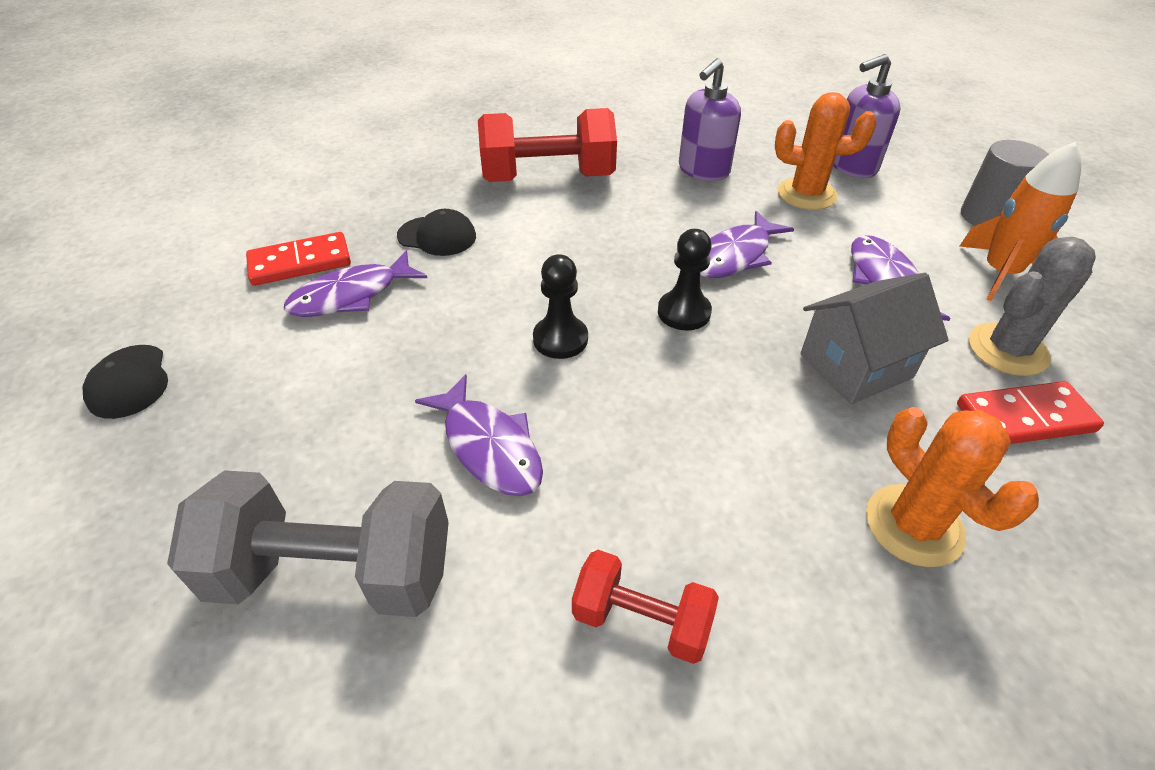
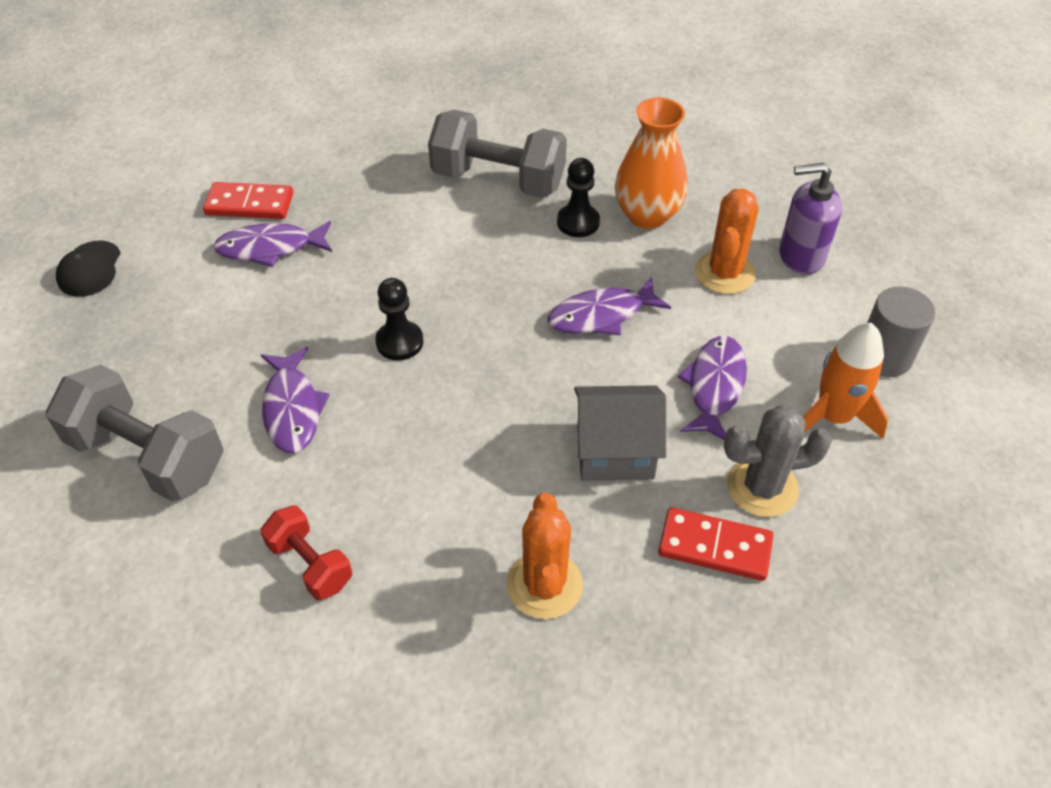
camera: 25 degrees right, 5 degrees up
(437, 236) = (366, 212): black cap -> none
(548, 178) = (498, 180): red dumbbell -> grey dumbbell
(684, 312) = (514, 353): black pawn -> black pawn (578, 222)
(703, 170) = (647, 215): purple soap dispenser -> orange vase
(806, 194) = (724, 273): orange cactus -> orange cactus turned 75 degrees clockwise

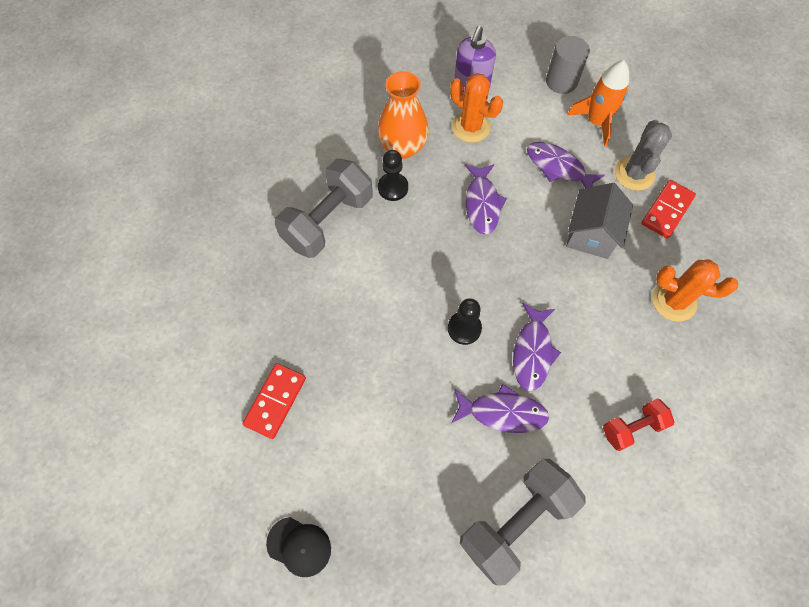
camera: 70 degrees left, 15 degrees up
(270, 248) = (334, 395): purple fish -> purple fish (532, 352)

